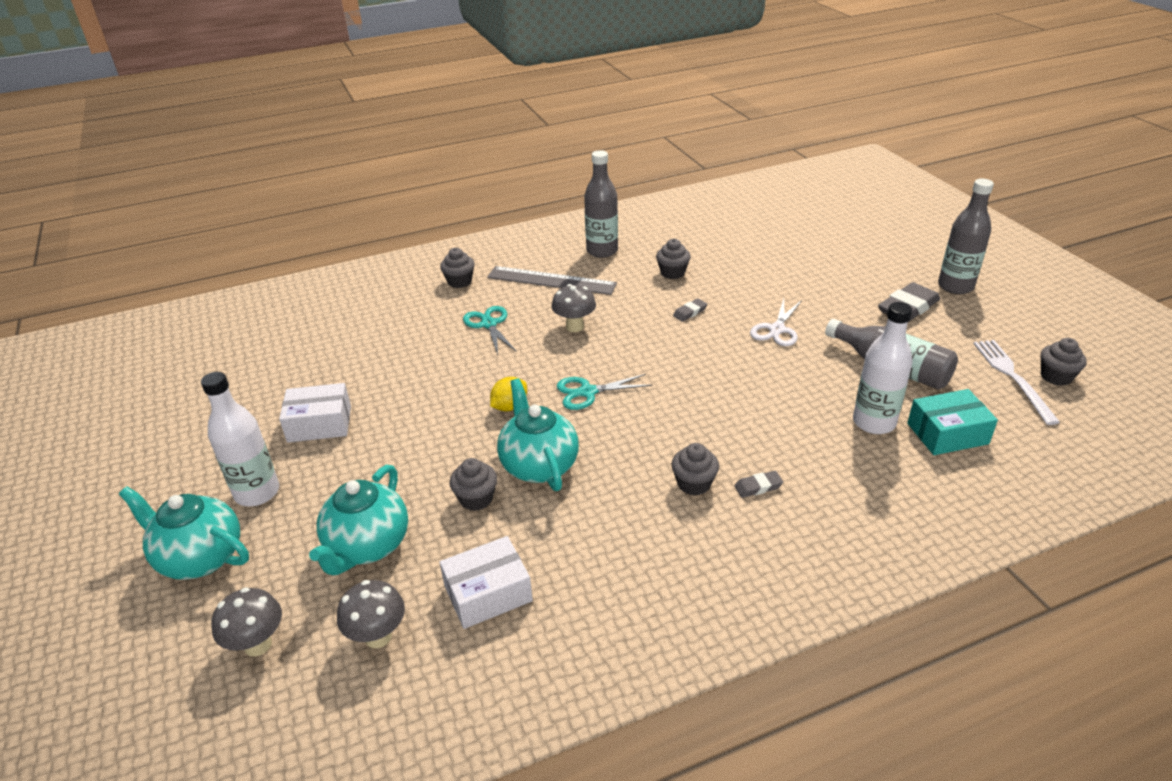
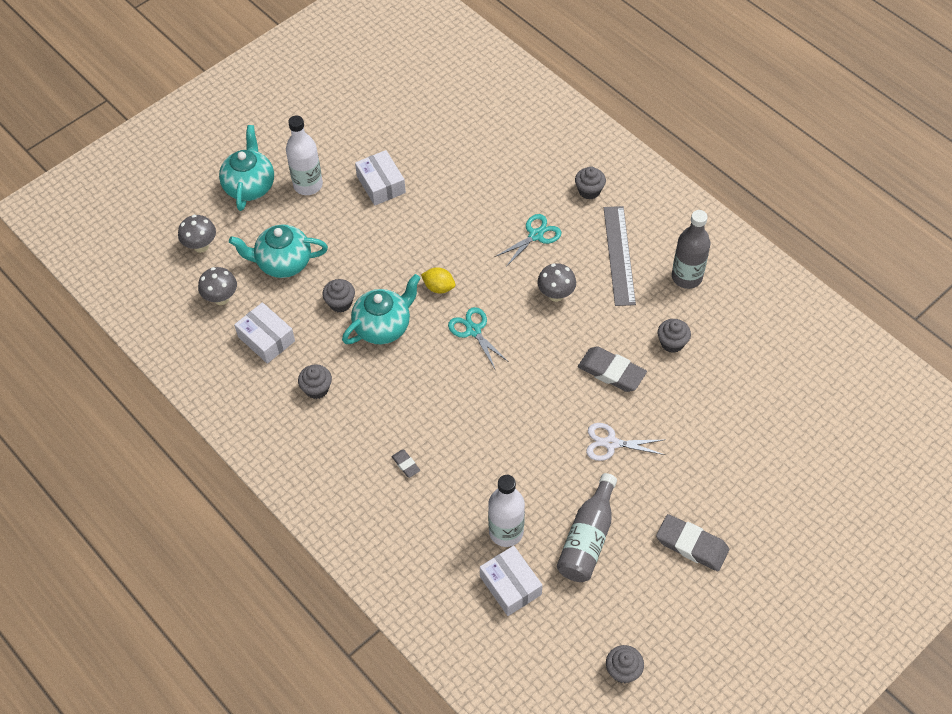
camera: 70 degrees right, 20 degrees up
(690, 312) = (611, 372): grey eraser -> grey eraser, size x2.03
(694, 484) = (396, 424): grey cupcake -> grey cupcake (317, 389)
(947, 433) = (510, 585): turquoise box -> white box
(955, 286) = (750, 585): grey bottle -> none
(1012, 377) = (608, 635): white fork -> none

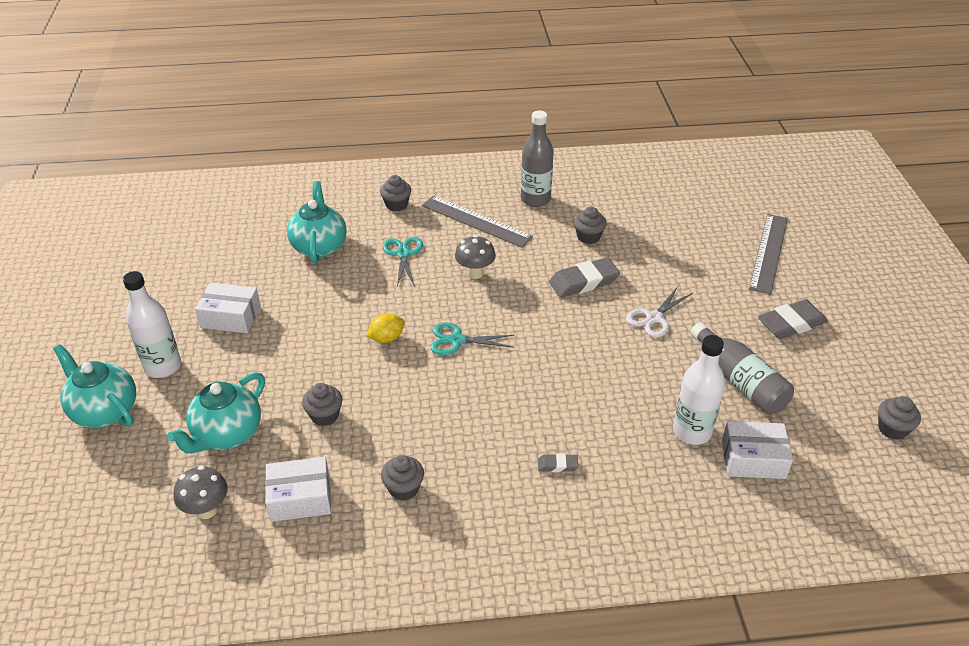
camera: 55 degrees left, 15 degrees down
(201, 246) = (121, 492): grey mushroom -> none
(383, 327) = (386, 398): turquoise teapot -> turquoise teapot (319, 246)
(776, 486) = (769, 253): none -> grey ruler

